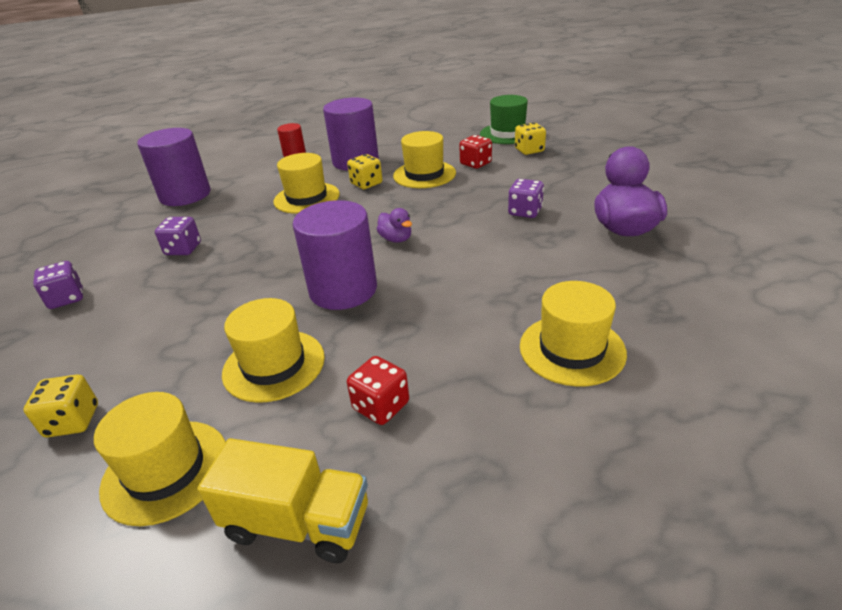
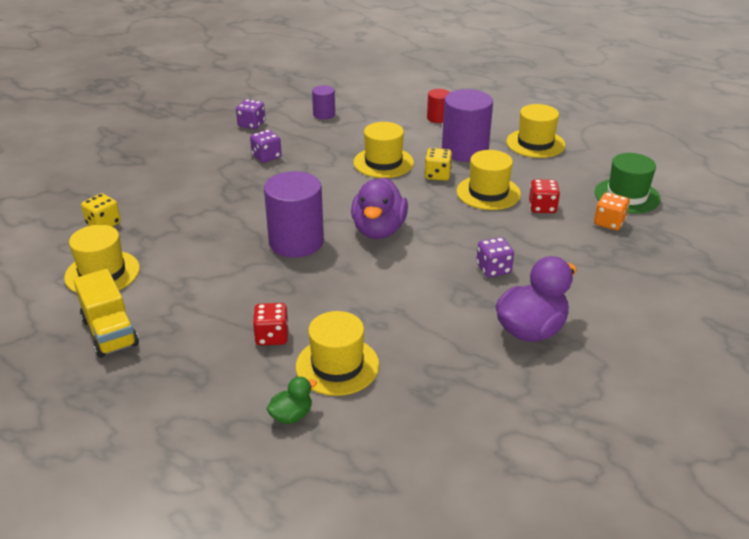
camera: 45 degrees right, 0 degrees up
(66, 298) = (180, 153): purple dice -> purple dice (251, 124)
(185, 195) = (324, 114): purple cylinder -> purple cylinder, size x0.51
(274, 365) = (203, 259): yellow hat -> yellow hat (535, 143)
(381, 406) = (209, 315): red dice -> red dice (272, 336)
(396, 239) = (379, 230): purple duck -> purple duck, size x1.99
(529, 150) = (609, 223): yellow dice -> orange dice
(628, 420) = (291, 415): none -> green duck

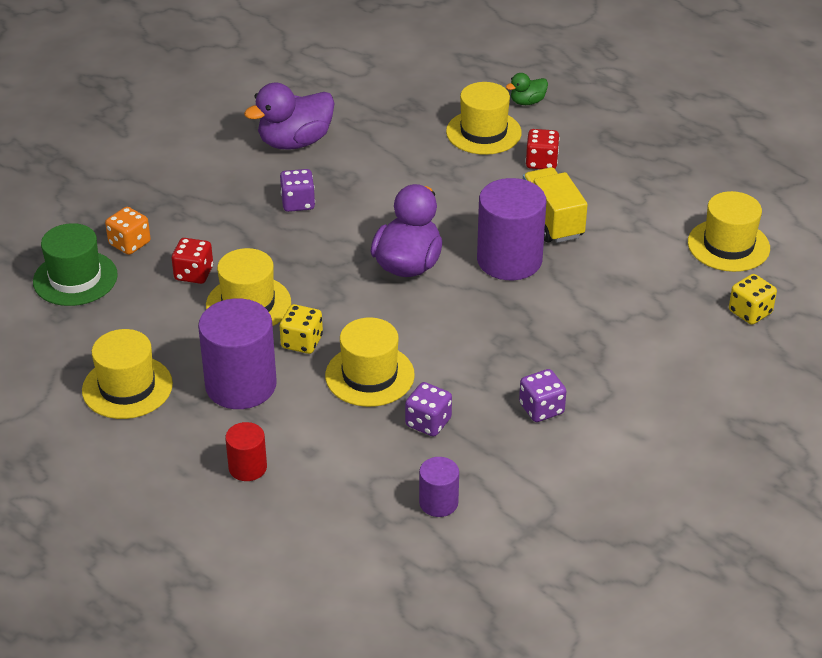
camera: 170 degrees left, 5 degrees up
(110, 332) = (699, 182): yellow truck -> yellow truck (552, 221)
(251, 124) = (565, 491): purple dice -> purple dice (428, 422)

